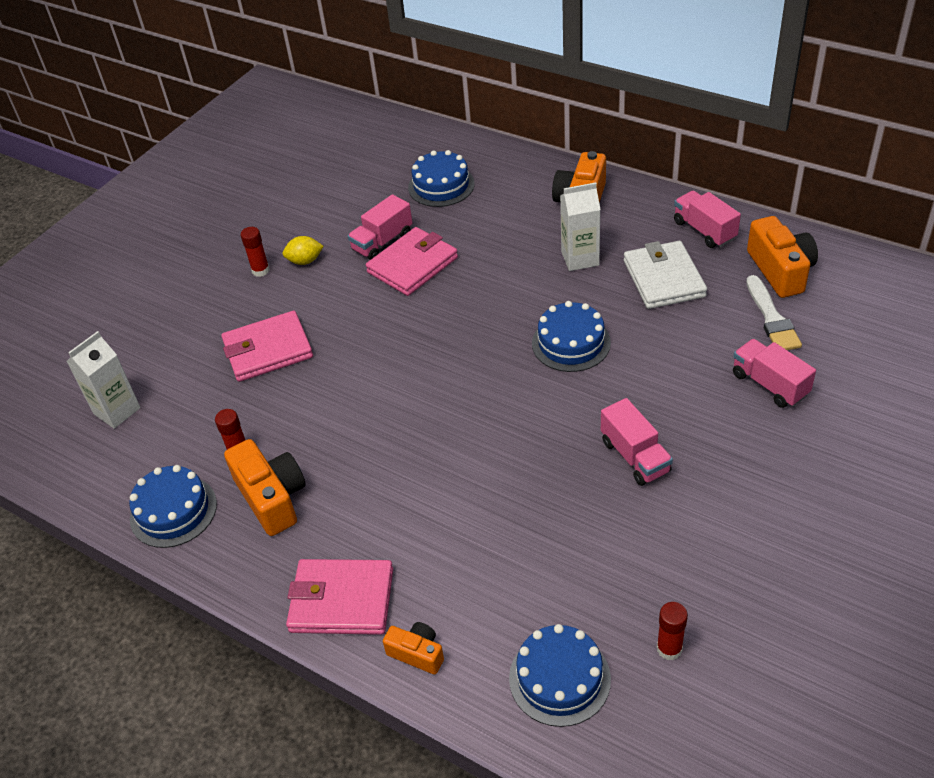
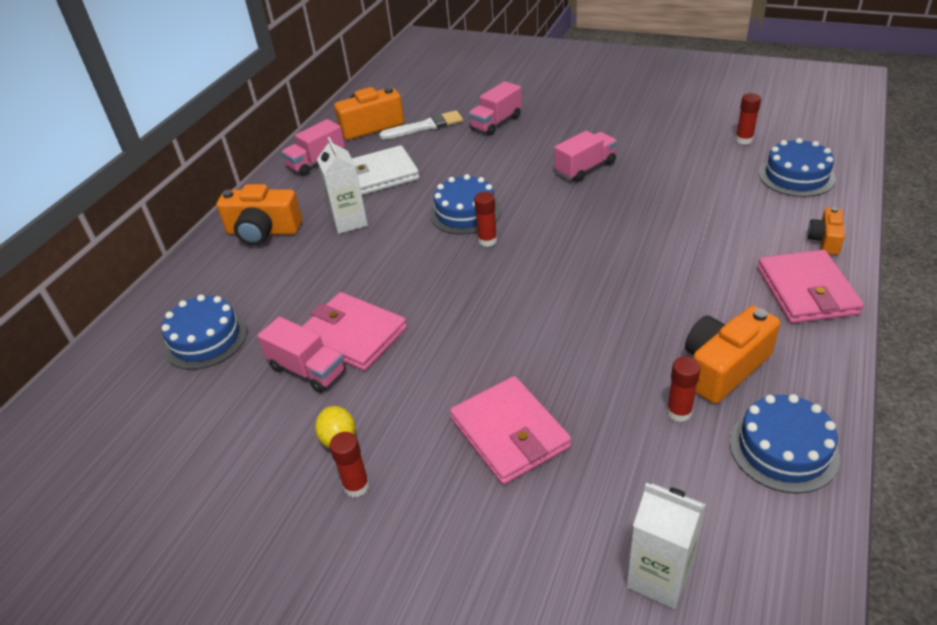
camera: 100 degrees left, 5 degrees down
(515, 356) = (487, 240): none -> red glue stick

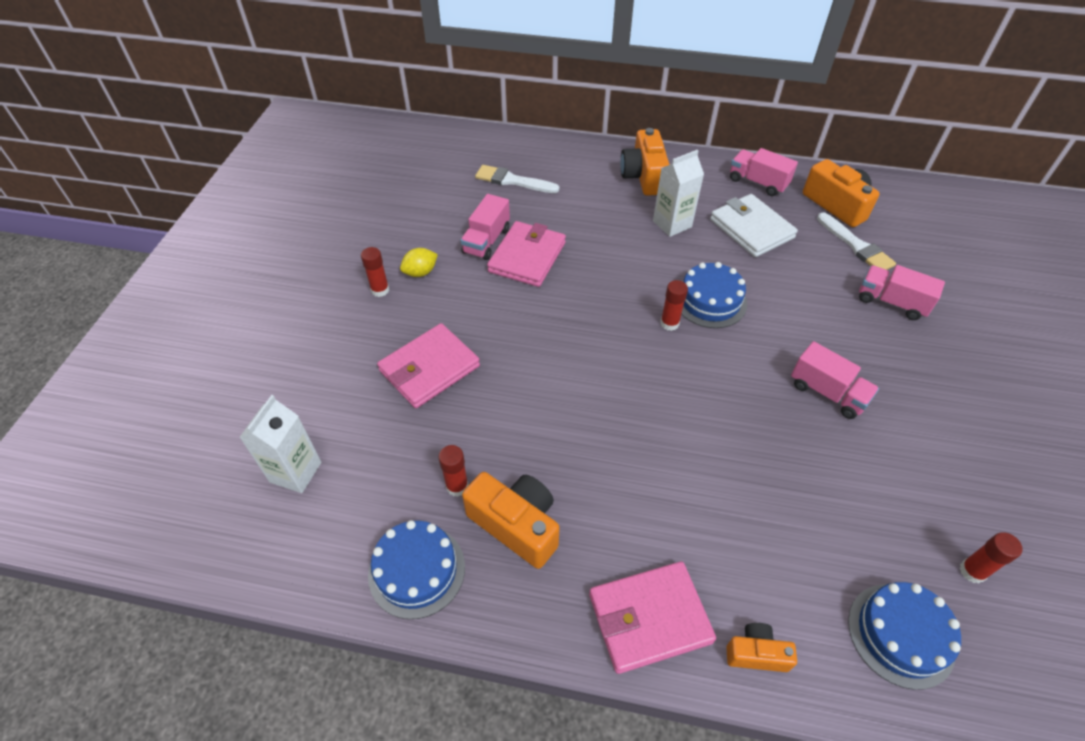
camera: 75 degrees right, 10 degrees up
(205, 339) = (512, 181): blue cake -> white brush

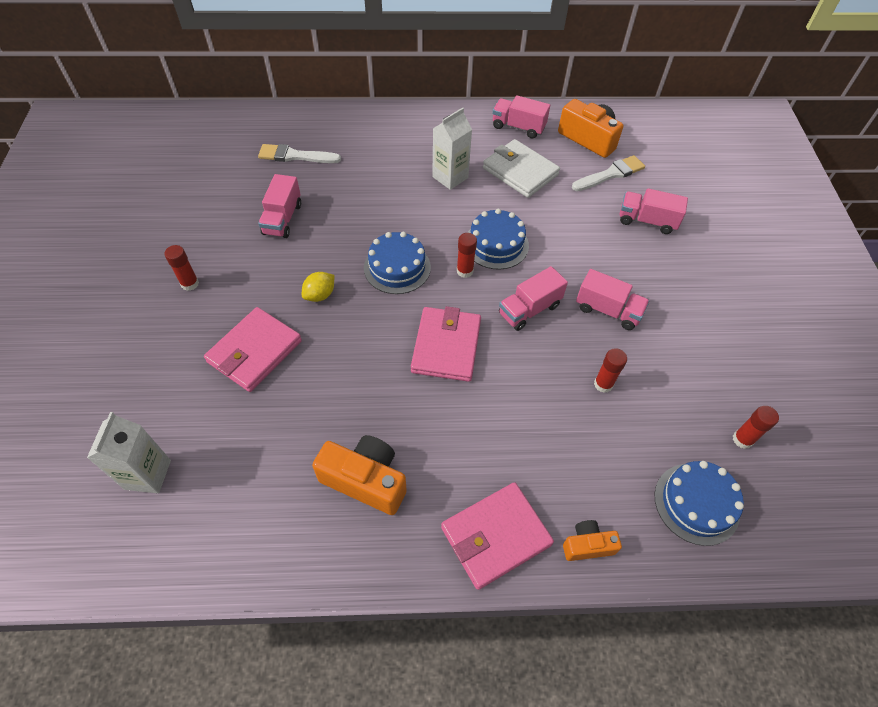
camera: 15 degrees left, 5 degrees up
(416, 570) = (284, 540): blue cake -> blue cake (397, 267)
(420, 272) = (225, 260): yellow lemon -> yellow lemon (320, 295)
(457, 486) = (304, 456): red glue stick -> red glue stick (603, 384)
(527, 257) = (324, 229): pink wallet -> pink wallet (446, 346)
(644, 176) = (416, 135): orange camera -> none
(735, 376) = (529, 309): none -> pink truck
(856, 246) = (610, 174): white brush -> white brush turned 75 degrees counterclockwise

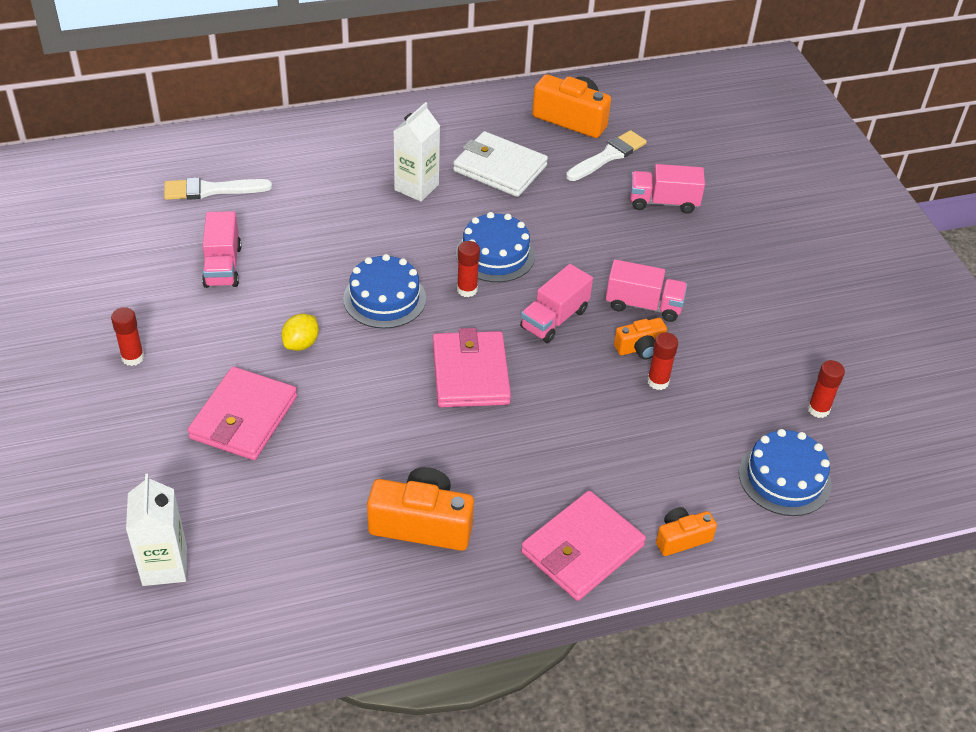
camera: 15 degrees left, 10 degrees down
(518, 127) = (482, 117): pink truck -> none
(595, 349) = (640, 348): none -> orange camera

